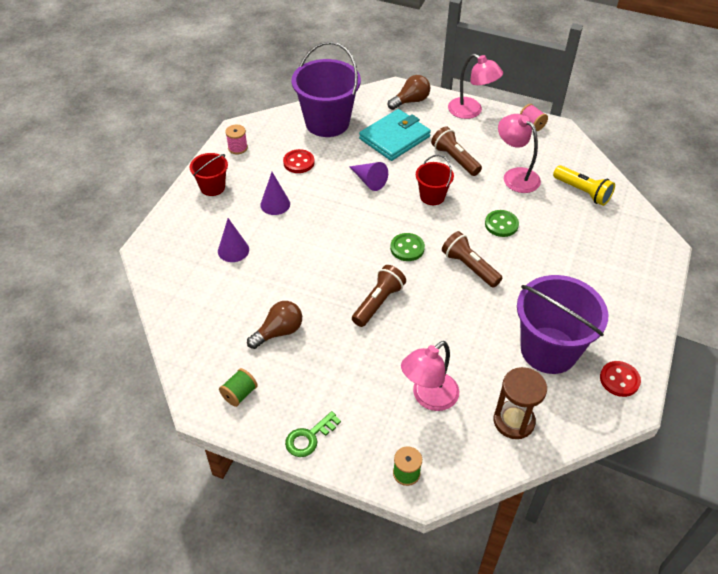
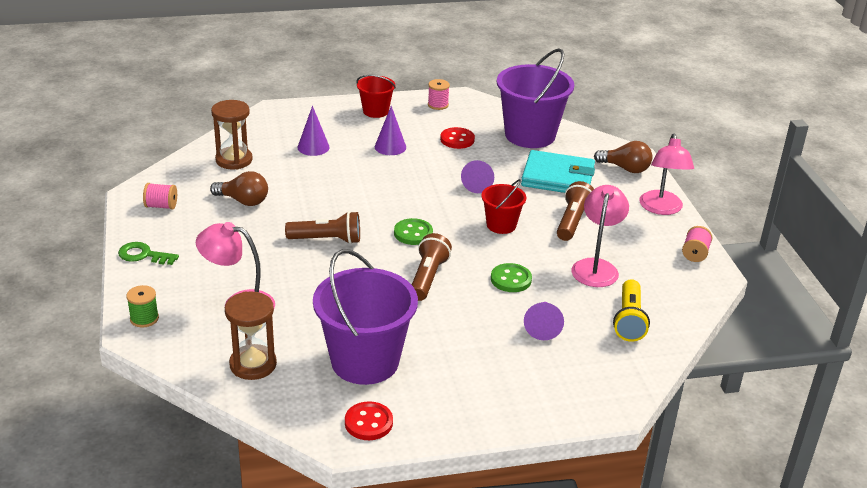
camera: 55 degrees right, 15 degrees down
(207, 311) = (234, 160): none -> brown hourglass
(239, 394) = (161, 206): green spool -> pink spool
(563, 235) = (542, 326): none -> purple cone

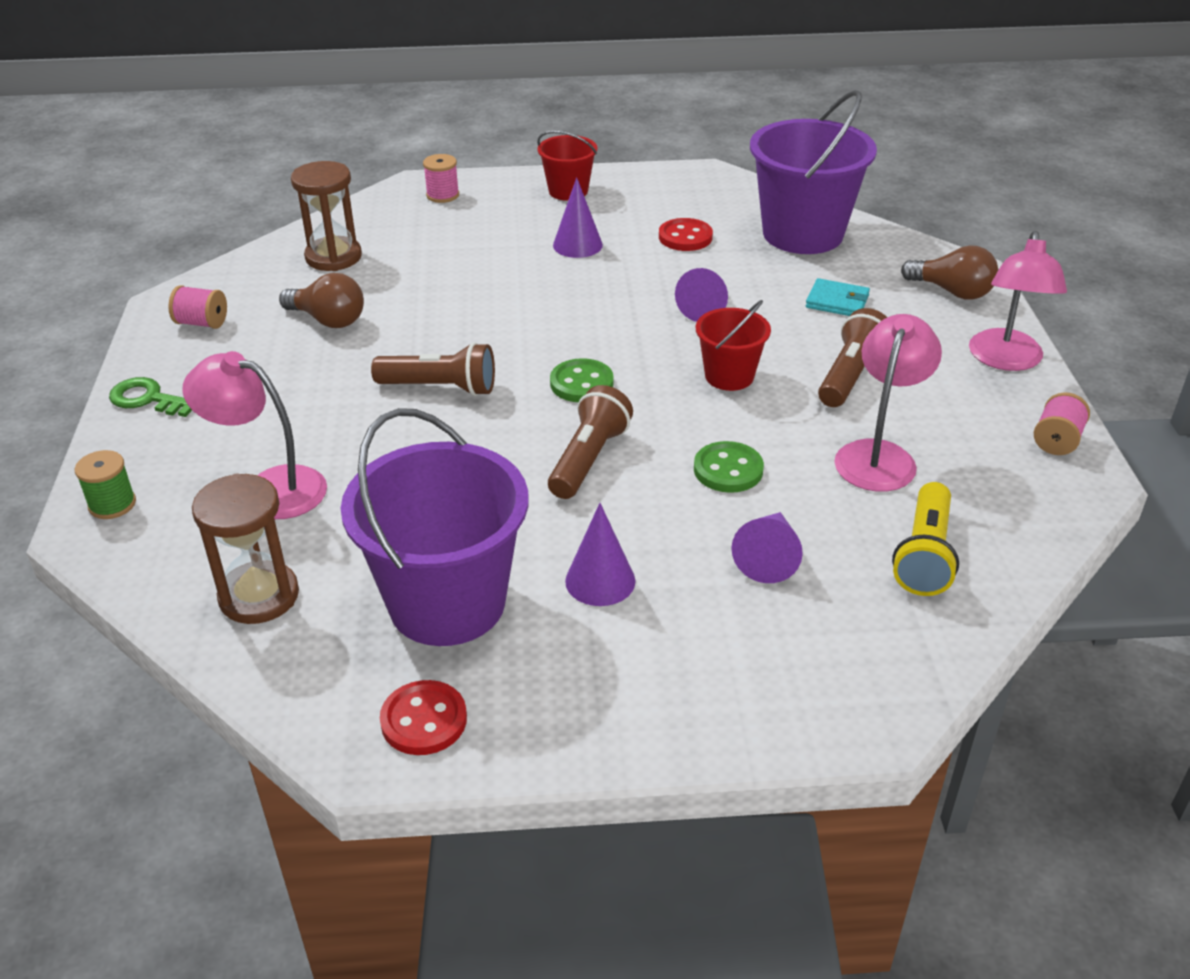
camera: 10 degrees right, 5 degrees up
(313, 147) = (459, 241): purple cone -> purple cone (600, 581)
(438, 105) = (666, 184): pink spool -> pink spool (442, 195)
(558, 177) = (837, 301): turquoise wallet -> turquoise wallet, size x0.51

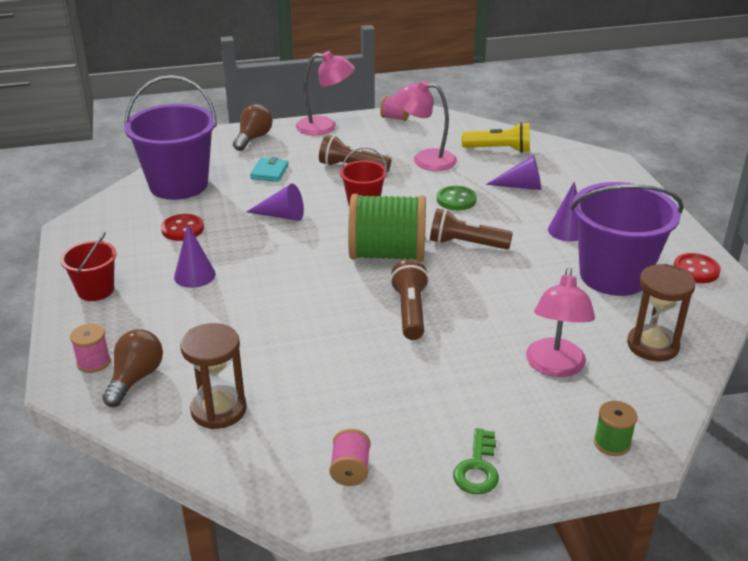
camera: 100 degrees left, 5 degrees down
(328, 320) = (330, 388): brown light bulb -> brown light bulb (135, 378)
(581, 383) = (387, 254): green button -> green spool

